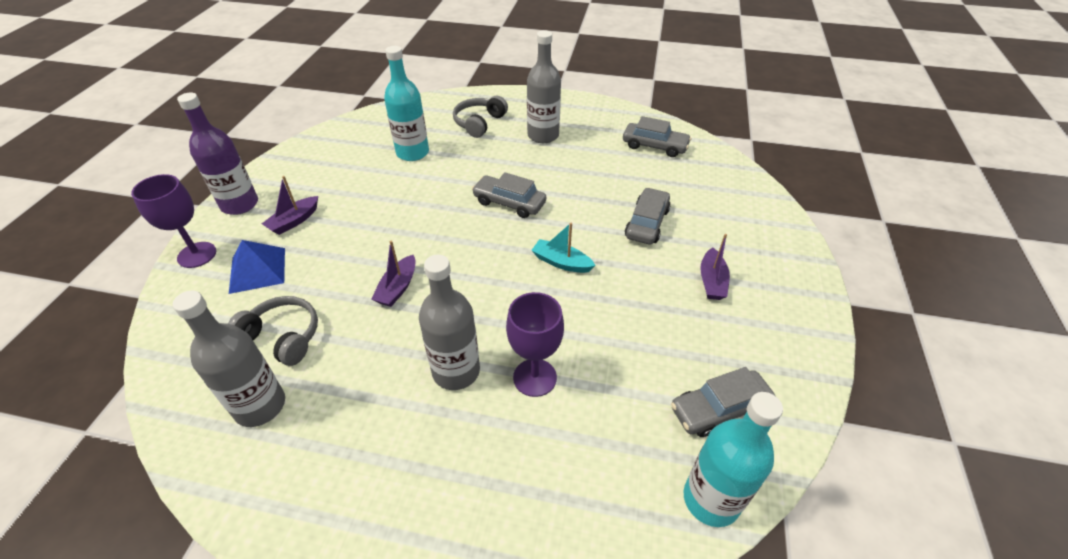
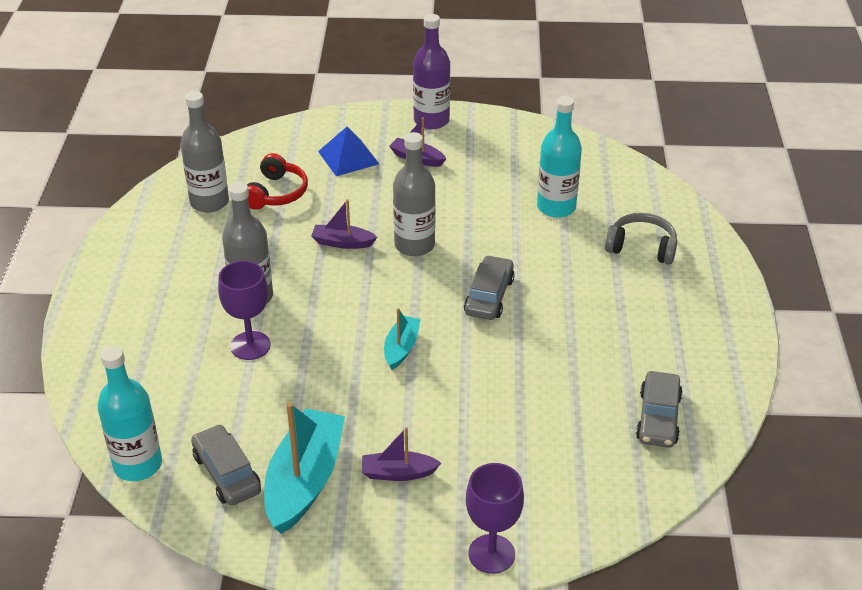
camera: 80 degrees right, 5 degrees down
(197, 255) = (359, 120): purple goblet -> purple goblet (491, 554)
(283, 336) = (276, 193): grey headphones -> red headphones
(543, 135) = (637, 307): grey bottle -> grey bottle (414, 245)
(647, 223) = (486, 414): grey car -> none
(725, 346) = (304, 481): none -> turquoise boat

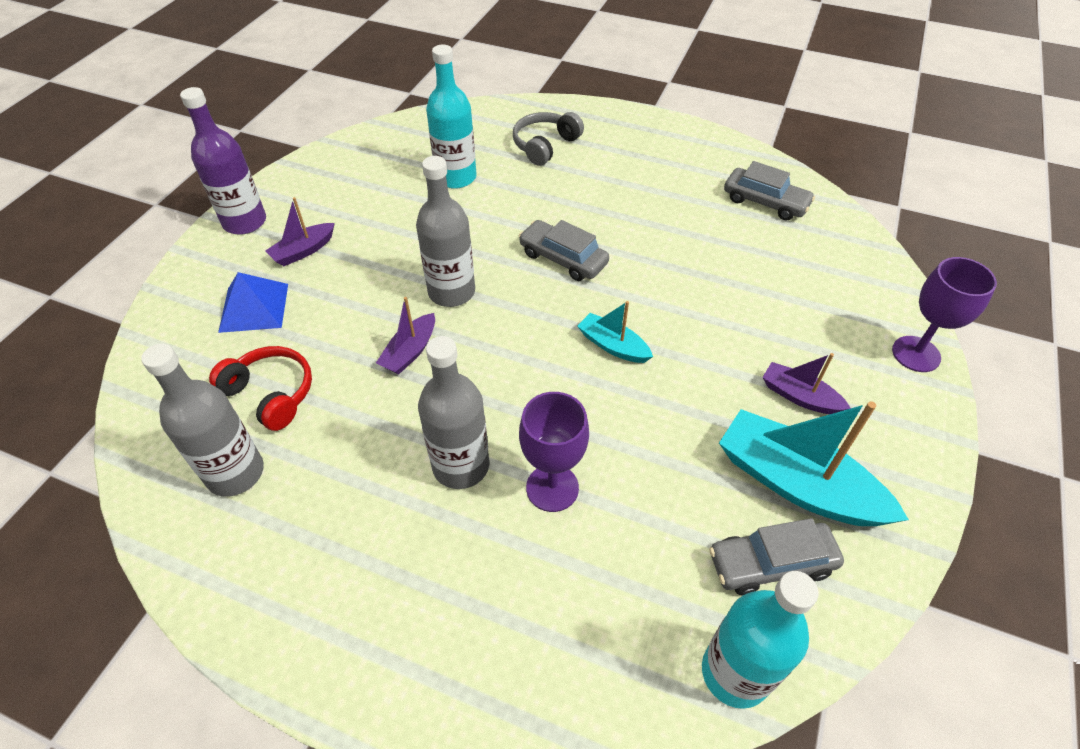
camera: 70 degrees left, 10 degrees up
(398, 473) = (799, 396): purple boat -> purple boat turned 105 degrees clockwise

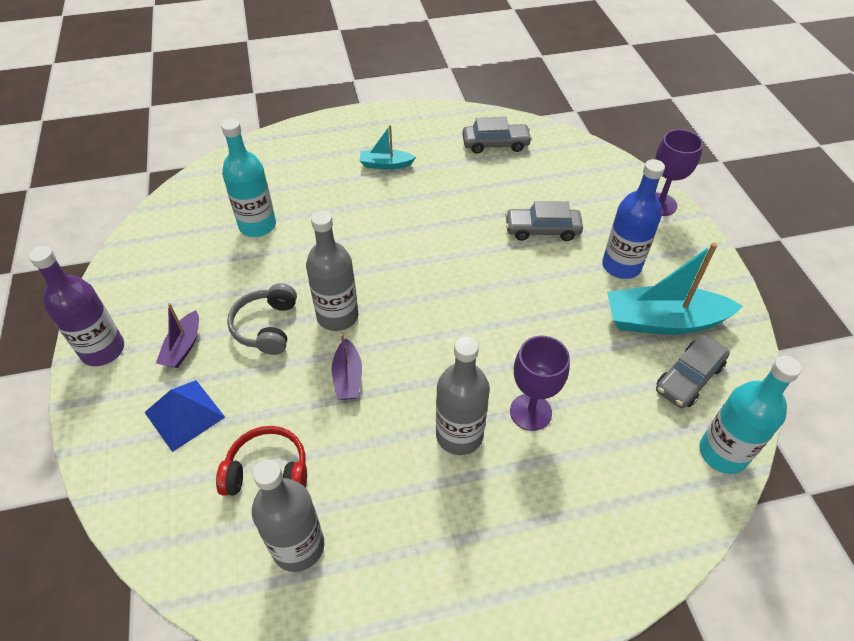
camera: 35 degrees left, 0 degrees up
(545, 145) = (305, 169): grey headphones -> grey headphones (266, 326)
(563, 258) = (396, 249): grey car -> grey car (542, 230)
(613, 346) = (485, 294): turquoise boat -> turquoise boat (386, 164)
(799, 396) = (621, 266): purple boat -> blue bottle

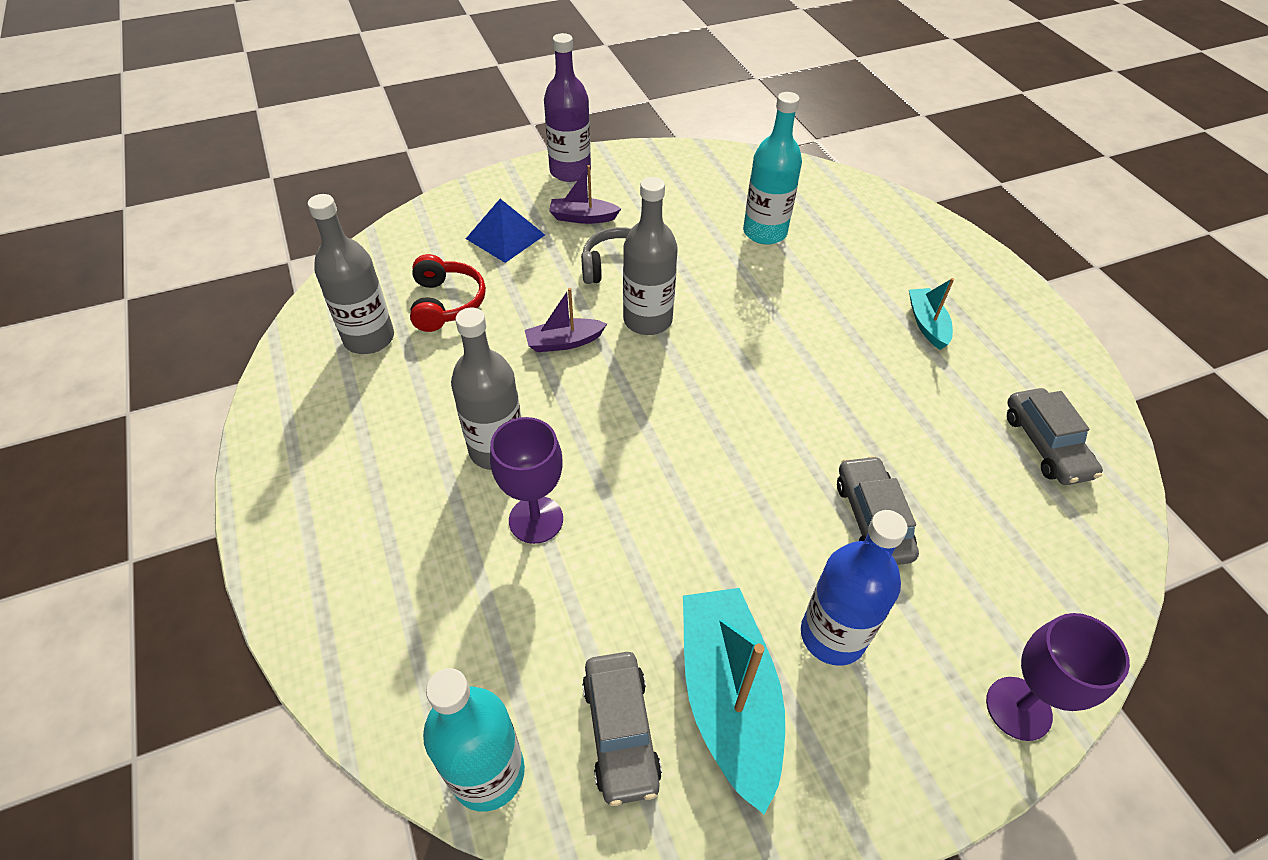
camera: 80 degrees right, 0 degrees up
(689, 378) = (620, 731): grey car -> grey car turned 135 degrees counterclockwise

